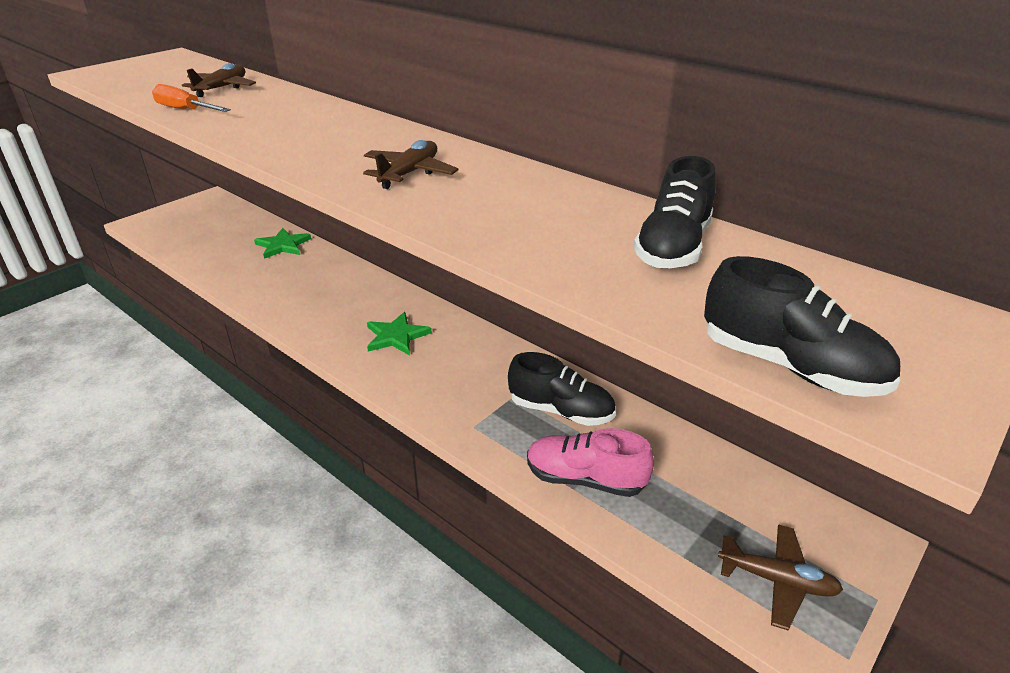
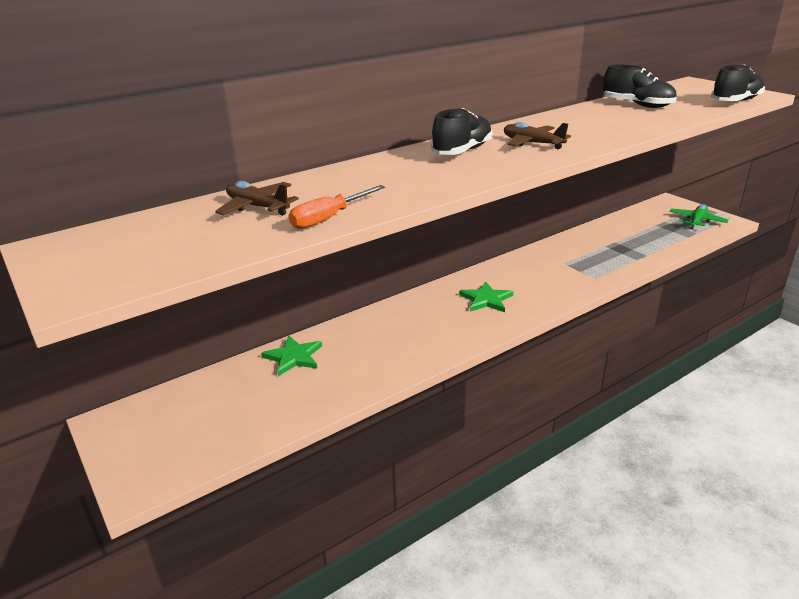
camera: 75 degrees left, 5 degrees down
(561, 411) = (580, 251): black shoe -> black shoe (462, 151)
(585, 479) = (639, 251): pink shoe -> none
(777, 581) = (697, 221): brown plane -> green plane

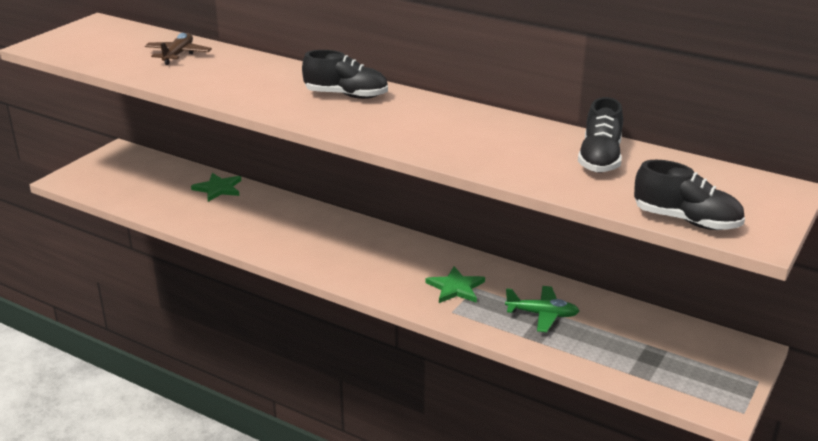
camera: 65 degrees right, 0 degrees up
(329, 218) = (166, 78): orange screwdriver -> none
(486, 299) = (360, 254): green star -> green star (455, 288)
(532, 143) = (391, 120): brown plane -> none
(697, 221) = (693, 379): green plane -> green plane (542, 314)

